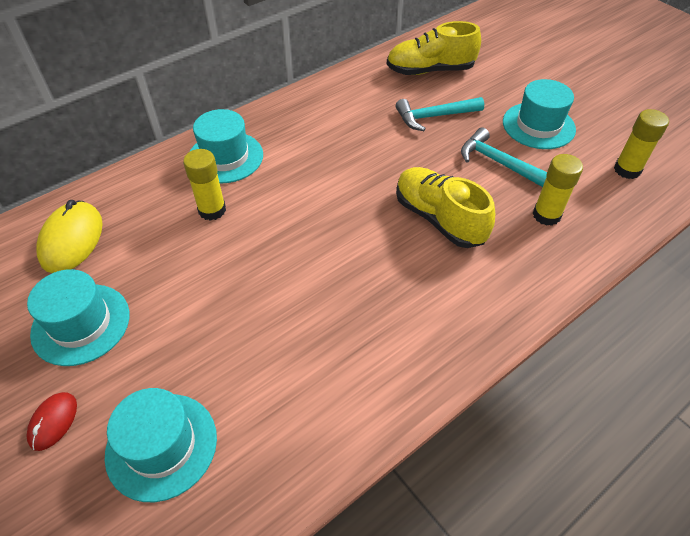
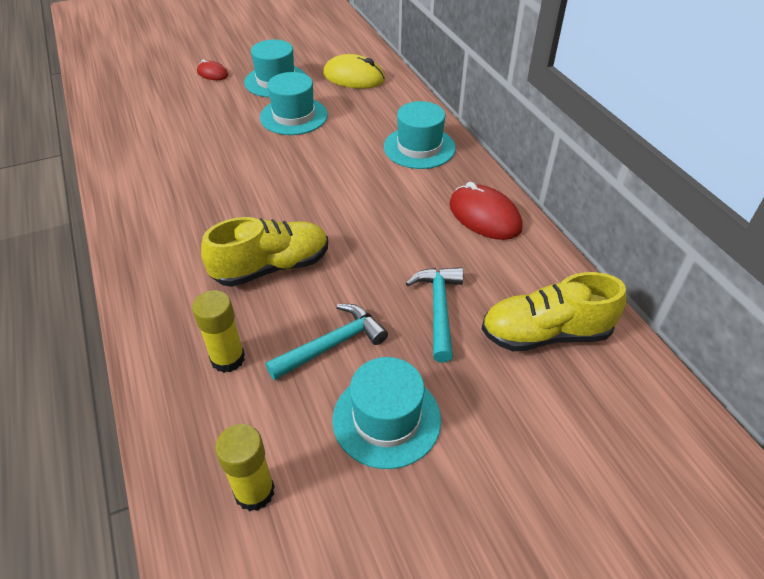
camera: 105 degrees right, 5 degrees down
(161, 445) = (168, 105): turquoise hat -> turquoise hat (294, 116)
(212, 210) = (354, 136): yellow glue stick -> none
(319, 106) = (484, 216): none -> red mouse
(430, 70) = (545, 334): yellow shoe -> yellow shoe turned 105 degrees counterclockwise

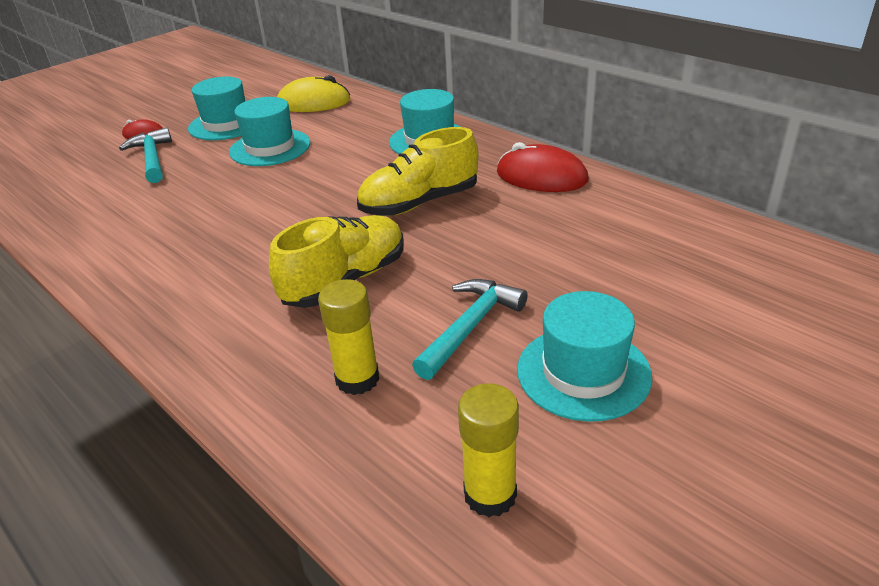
camera: 20 degrees left, 10 degrees down
(438, 309) = (558, 262): turquoise hammer -> turquoise hammer (152, 158)
(545, 334) = (679, 250): yellow shoe -> yellow shoe (419, 203)

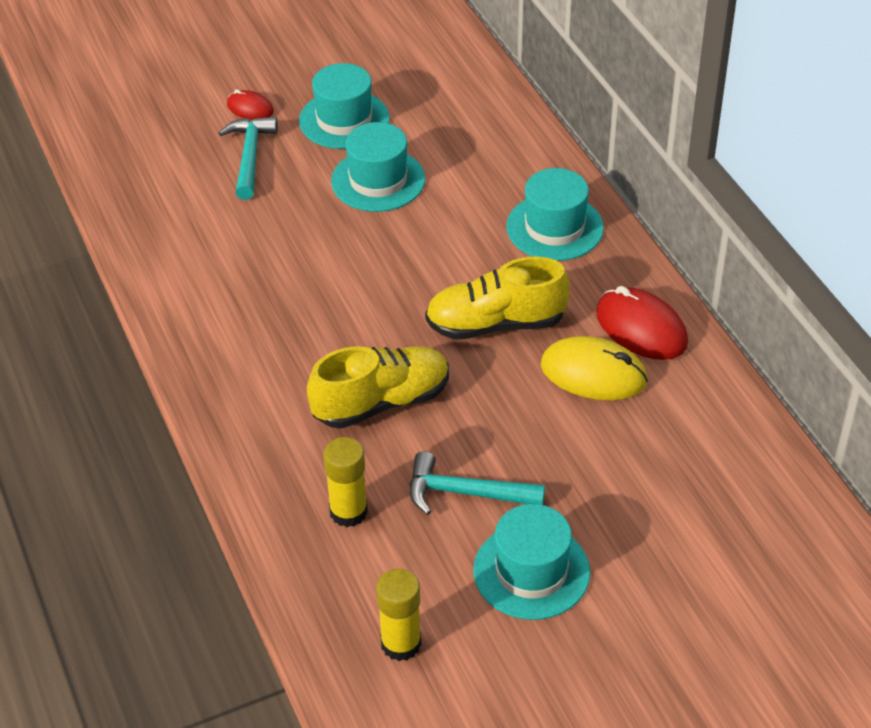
camera: 20 degrees right, 10 degrees up
(314, 102) = (456, 110): yellow mouse -> yellow mouse (593, 374)
(470, 327) = (465, 493): turquoise hammer -> turquoise hammer turned 135 degrees counterclockwise

